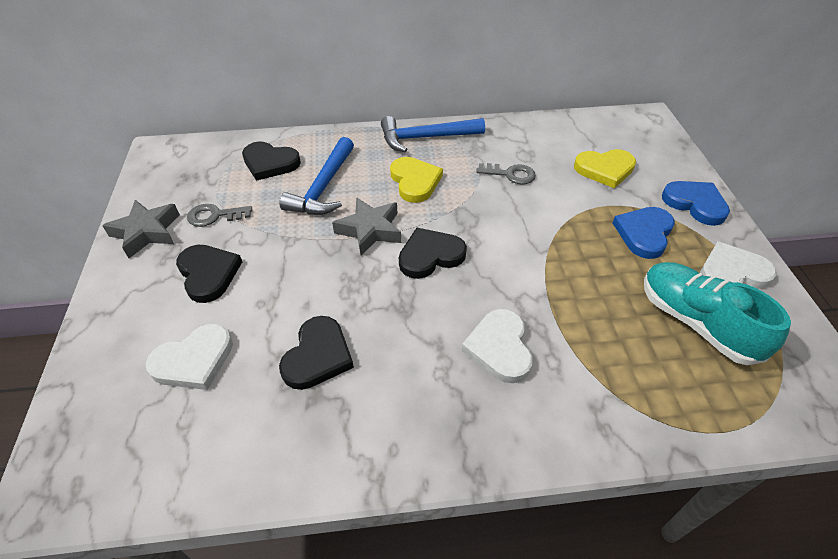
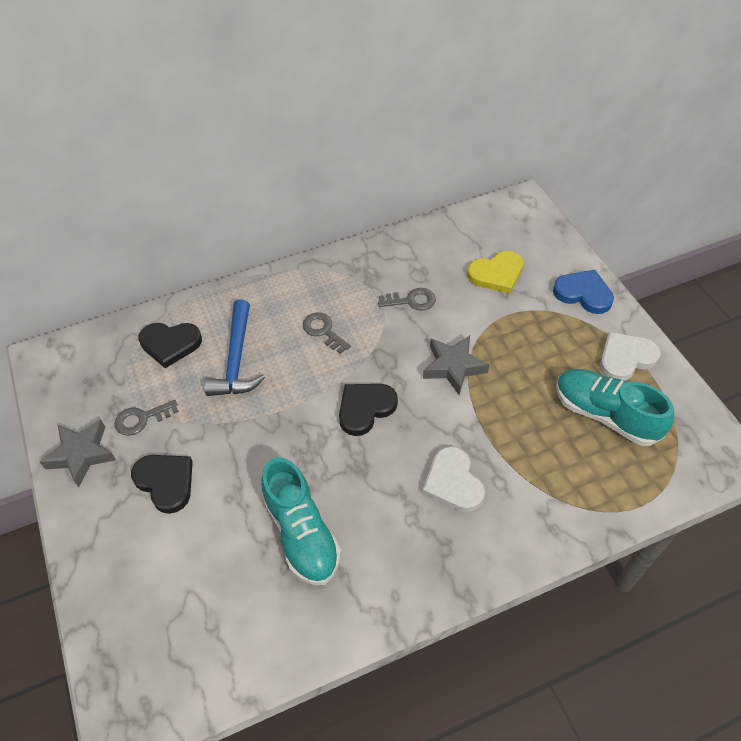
camera: 15 degrees left, 5 degrees up
(194, 360) = (193, 569): white heart -> none
(318, 356) = (301, 533): black heart -> turquoise shoe
(370, 230) = (300, 396): grey star -> grey star (453, 367)
(415, 181) = (323, 331): yellow heart -> grey key
(425, 138) = (316, 276): blue hammer -> none
(644, 233) = (546, 337): blue heart -> none

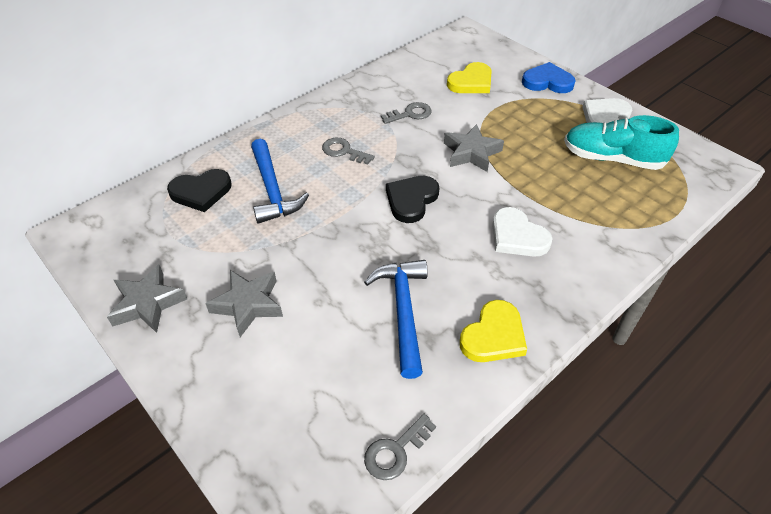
camera: 20 degrees left, 5 degrees down
(142, 419) = (199, 258): grey key -> grey key (395, 451)
(166, 482) = (248, 305): black heart -> grey star
(301, 533) = (403, 311): turquoise shoe -> blue hammer
(375, 587) = (494, 336): none -> yellow heart

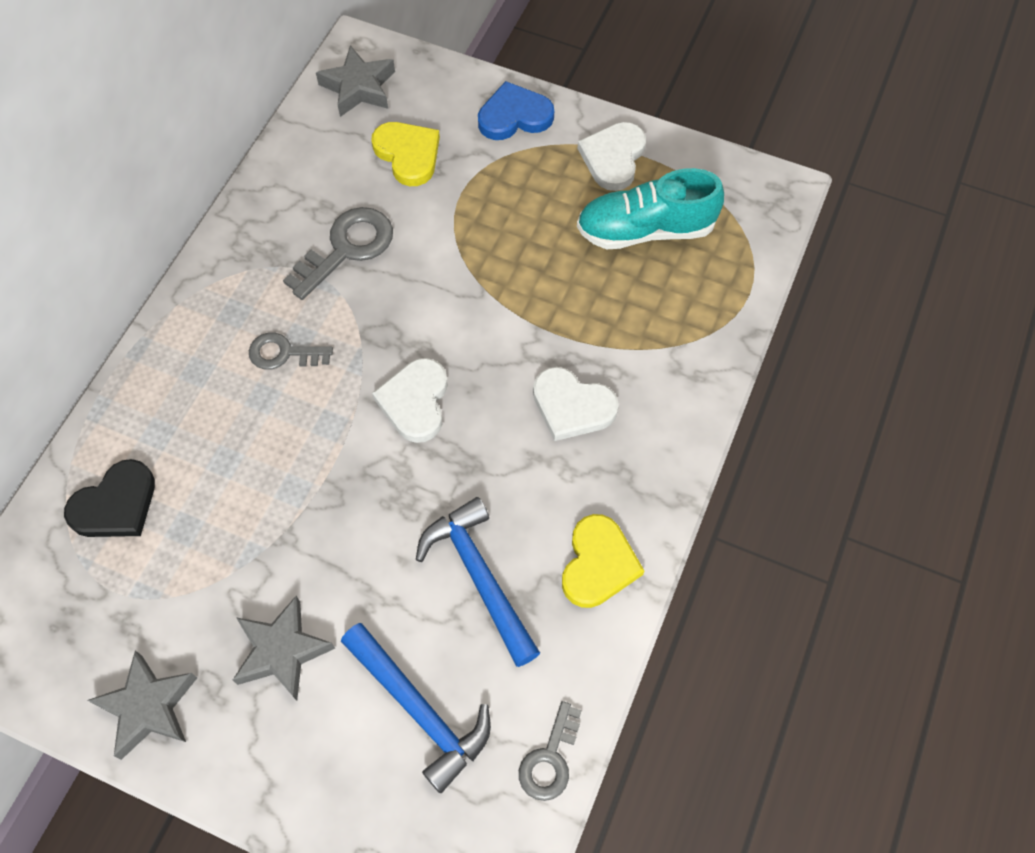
camera: 25 degrees left, 15 degrees up
(272, 190) = (217, 460): blue hammer -> blue hammer (420, 710)
(410, 114) = (347, 248): grey key -> grey key, size x1.57
(411, 200) = (415, 402): black heart -> white heart
(471, 82) = (408, 154): yellow heart -> yellow heart turned 60 degrees counterclockwise
(471, 153) = (461, 289): grey star -> grey star (358, 87)

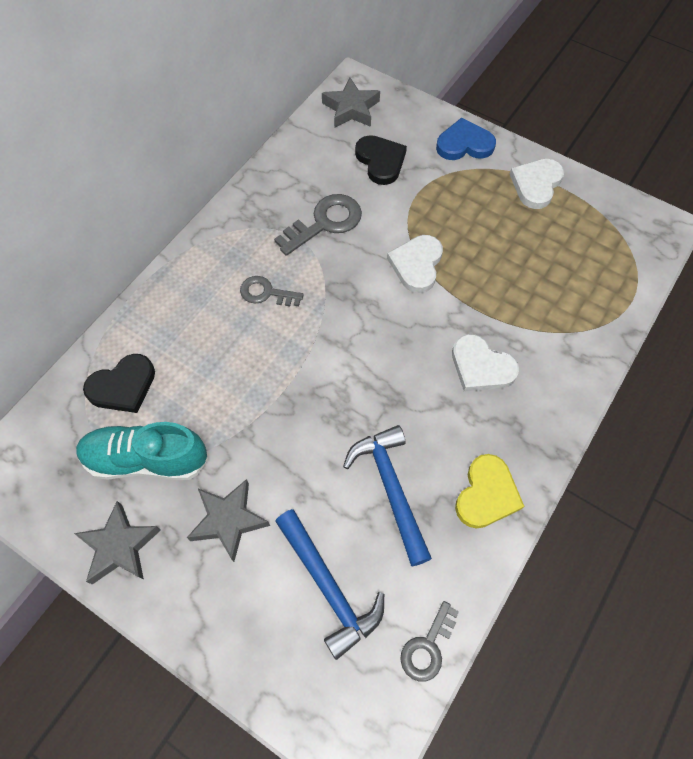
camera: 10 degrees right, 0 degrees up
(408, 154) = (380, 161): yellow heart -> black heart
(415, 402) = (360, 344): white heart -> white heart (416, 265)
(645, 230) = (554, 241): turquoise shoe -> turquoise shoe (146, 459)

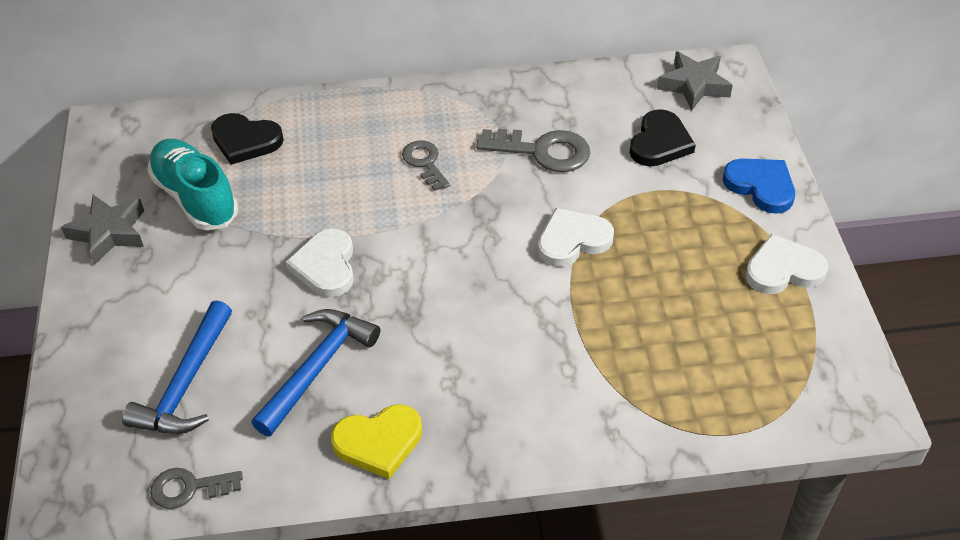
camera: 50 degrees right, 15 degrees down
(229, 520) = (188, 281): grey star -> none
(481, 366) = (512, 356): white heart -> white heart (326, 266)

